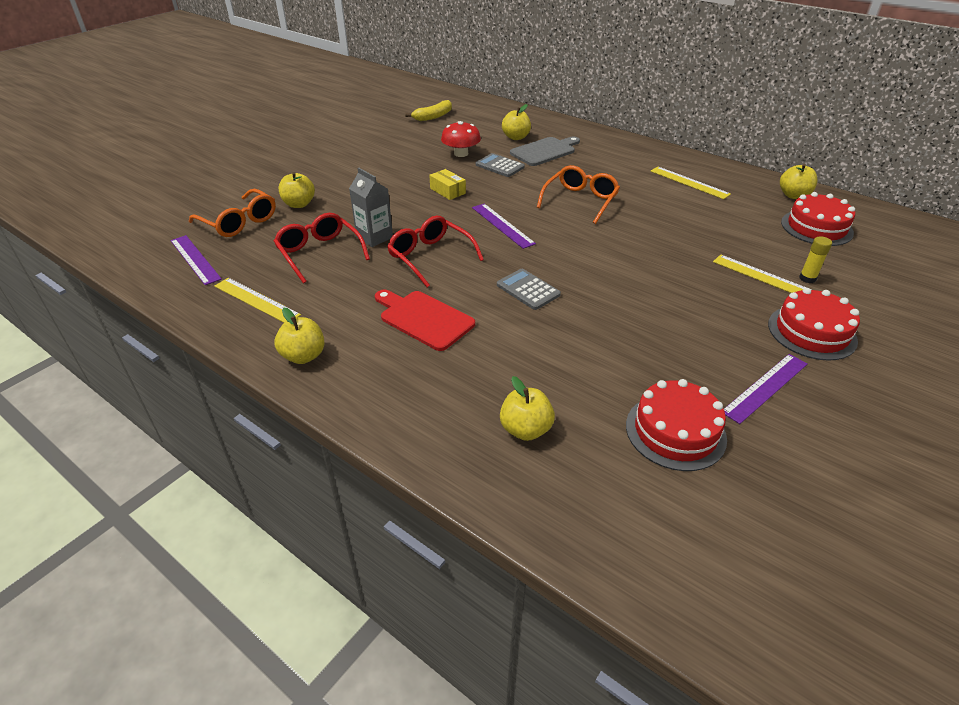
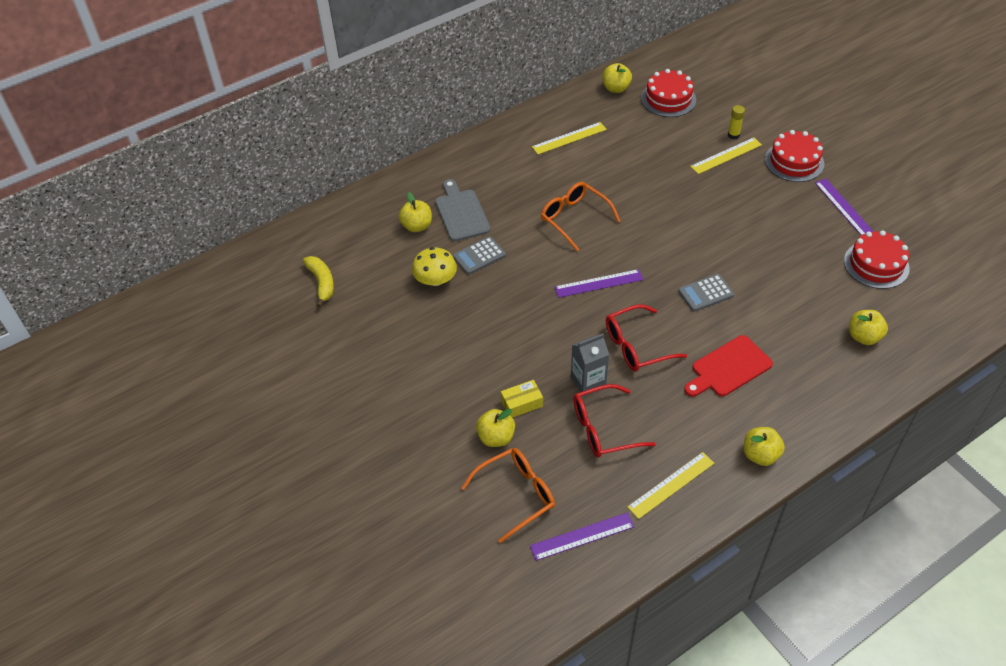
camera: 70 degrees left, 10 degrees up
(447, 191) = (516, 308): yellow box -> yellow box (522, 403)
(461, 153) = (435, 280): red mushroom -> yellow mushroom

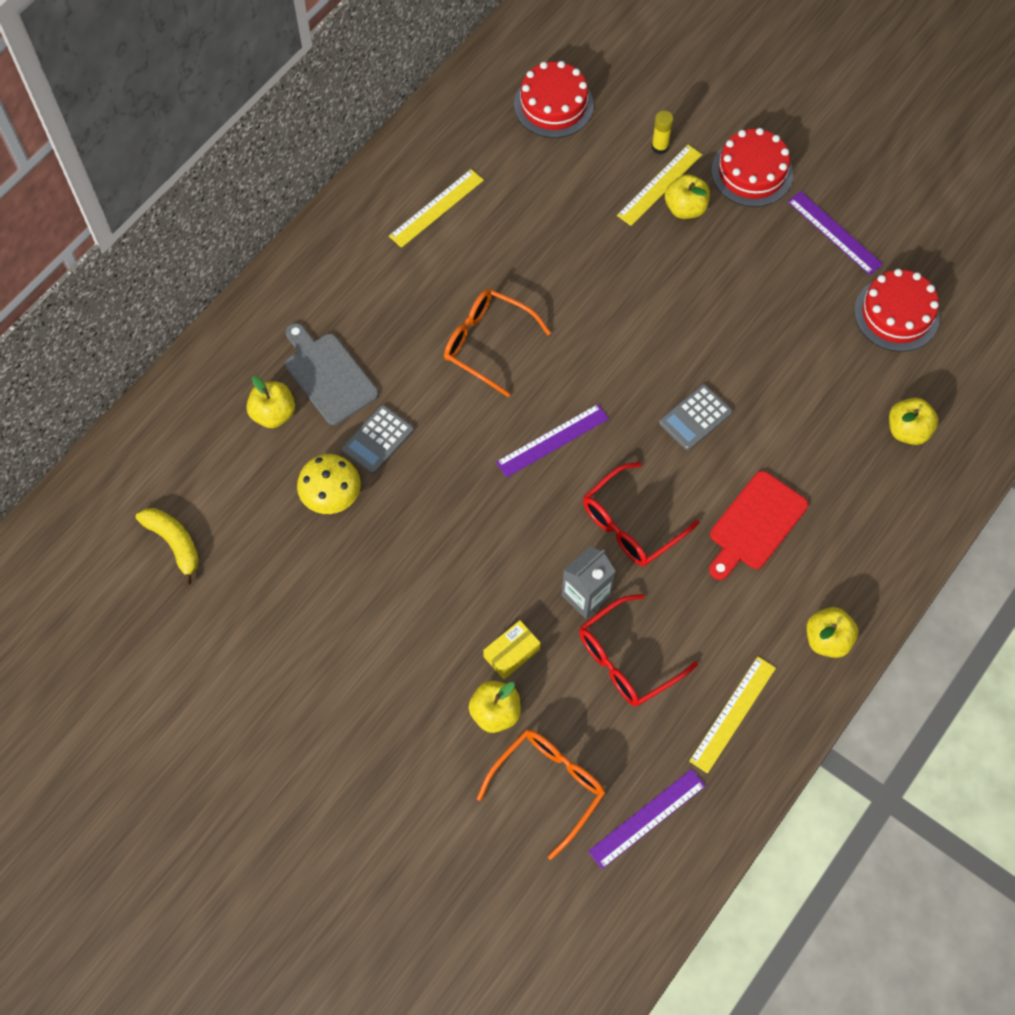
camera: 20 degrees left, 15 degrees up
(616, 88) = (474, 103): yellow apple -> yellow apple (685, 208)

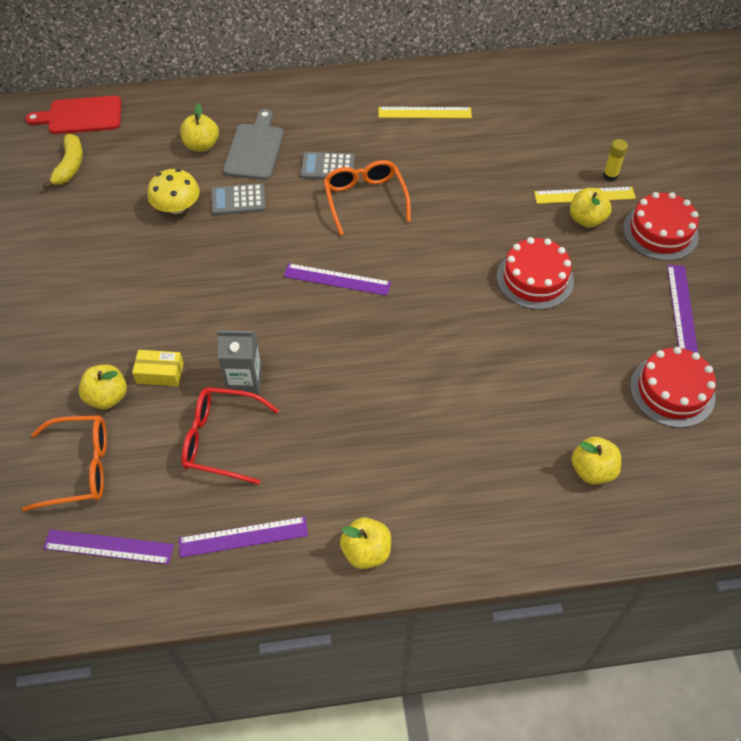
camera: 45 degrees right, 10 degrees down
(553, 105) = (565, 109): red cake -> red cake (535, 278)
(630, 524) = (324, 365): red glasses -> none
(695, 417) = (445, 339): grey calculator -> grey calculator (327, 167)
(732, 714) = (243, 537): yellow ruler -> purple ruler
(755, 524) = (406, 435): red cutting board -> red cutting board (81, 116)

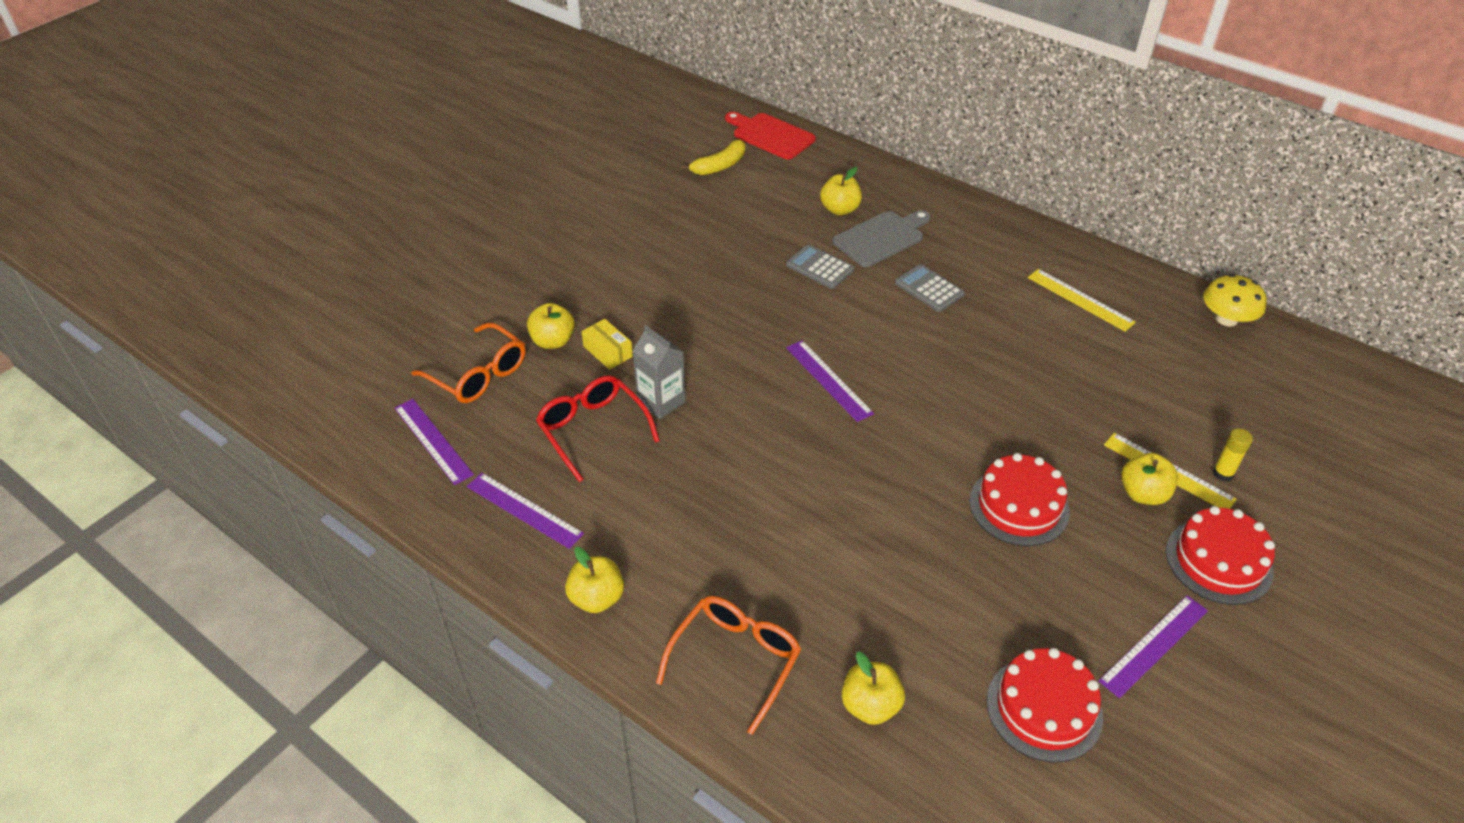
camera: 45 degrees right, 10 degrees down
(177, 207) = (764, 243): yellow mushroom -> yellow mushroom (1226, 319)
(365, 199) = (931, 334): orange glasses -> orange glasses (736, 660)

